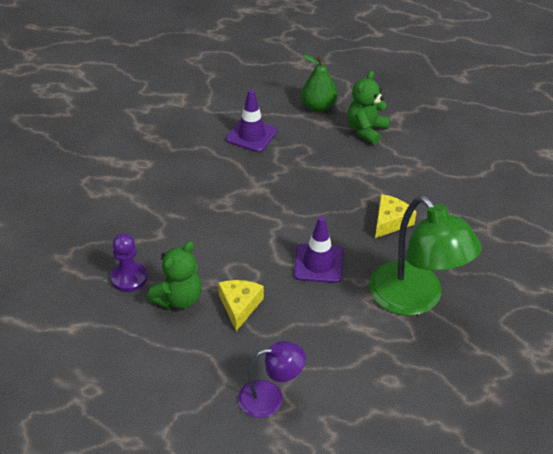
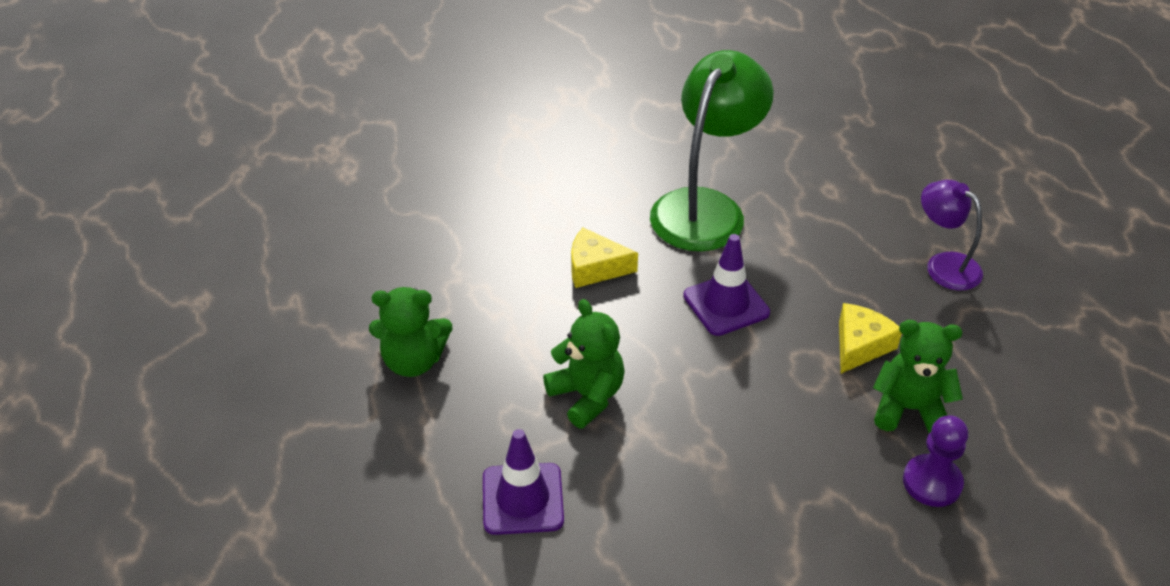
camera: 120 degrees left, 0 degrees up
(239, 306) = (860, 345): yellow cheese -> yellow cheese turned 150 degrees clockwise
(295, 179) = (587, 396): none -> green teddy bear
(318, 107) = (385, 445): green pear -> none

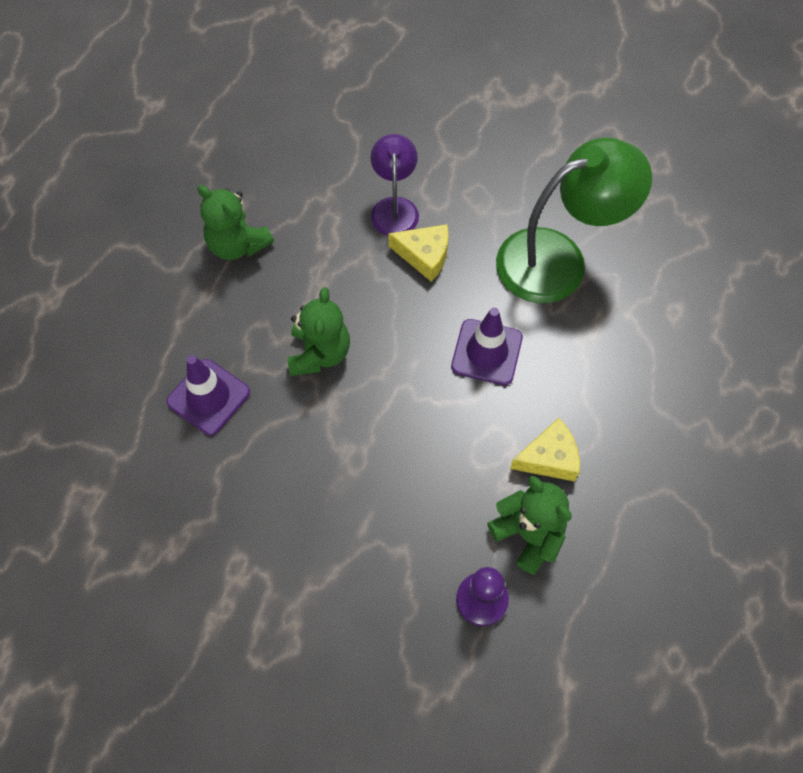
camera: 40 degrees right, 20 degrees up
(595, 268) = (424, 255): yellow cheese -> yellow cheese turned 150 degrees clockwise
(944, 265) = (693, 441): purple lamp -> purple lamp (394, 208)

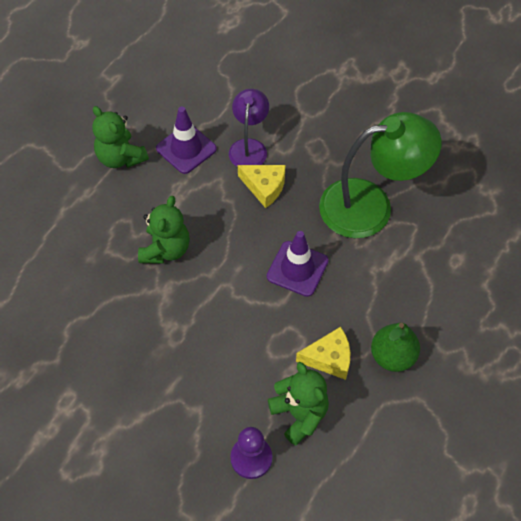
camera: 10 degrees right, 5 degrees down
(208, 397) = (73, 269): purple traffic cone -> purple traffic cone (186, 149)
(625, 443) = (392, 356): none -> green pear

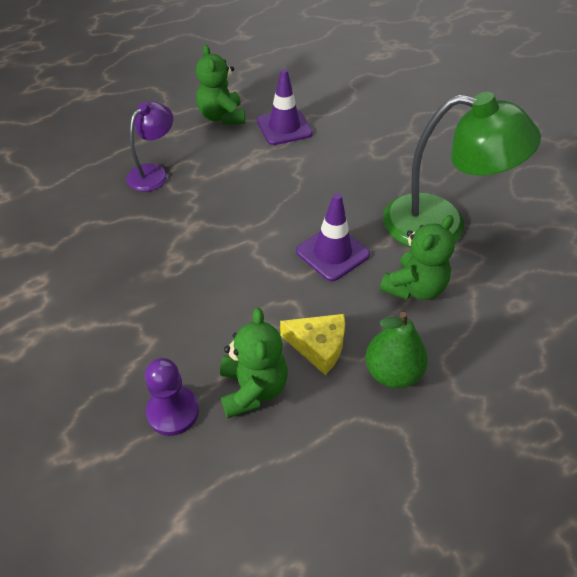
camera: 25 degrees right, 10 degrees down
(165, 249) = (214, 195): green teddy bear -> green teddy bear (414, 288)
(249, 147) = (344, 143): purple lamp -> purple lamp (154, 172)
(264, 187) = (340, 177): yellow cheese -> none

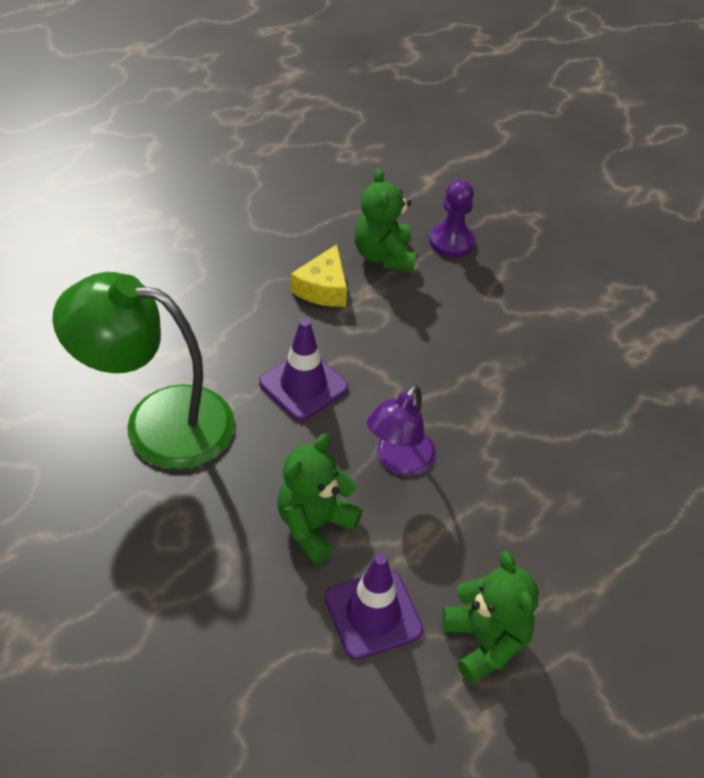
camera: 175 degrees right, 0 degrees up
(154, 172) = (561, 513): purple lamp -> purple lamp (399, 461)
(318, 346) = (323, 288): yellow cheese -> yellow cheese turned 90 degrees counterclockwise
(392, 372) = (253, 266): green pear -> none
(414, 288) = (213, 343): green teddy bear -> green teddy bear (314, 525)

